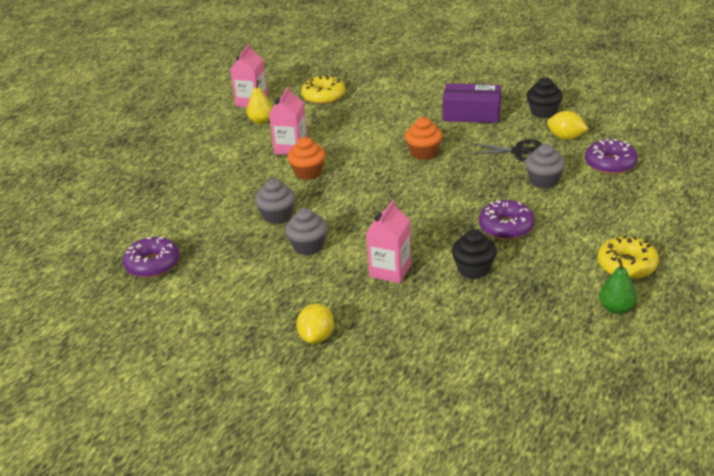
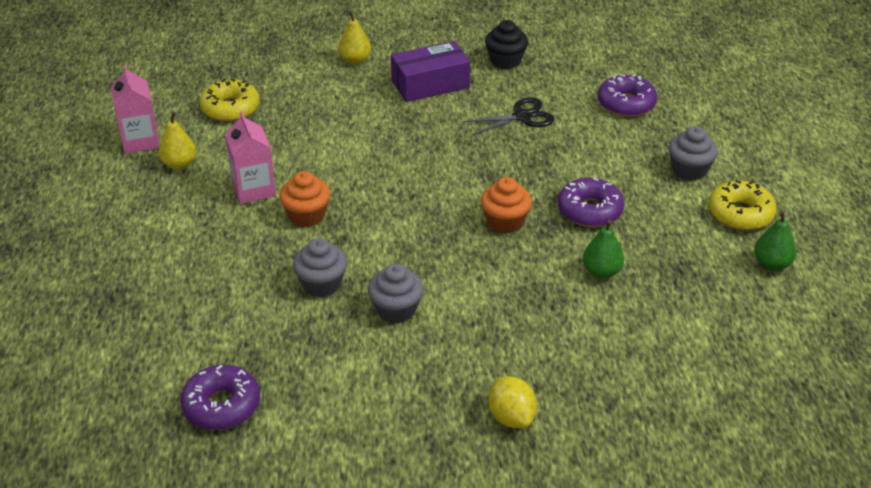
camera: 35 degrees left, 5 degrees up
(390, 270) = (516, 305): pink carton -> none
(424, 152) = (420, 148): orange cupcake -> orange cupcake (505, 221)
(434, 86) = (355, 60): none -> yellow pear
(473, 269) = (601, 272): black cupcake -> green pear
(544, 181) = (579, 143): grey cupcake -> grey cupcake (689, 170)
(566, 137) = (556, 85): yellow lemon -> none

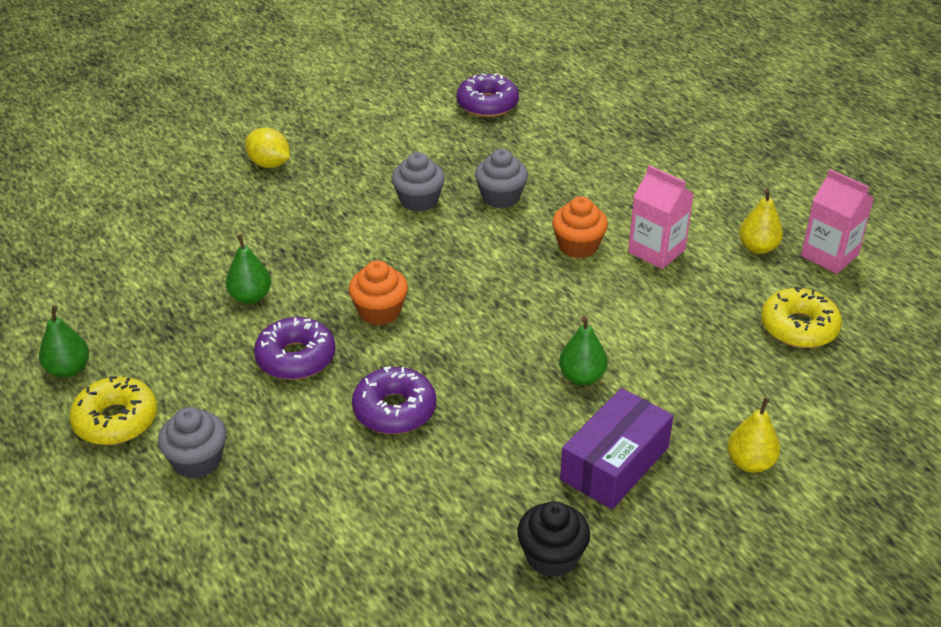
camera: 150 degrees right, 0 degrees up
(402, 130) = (582, 377): none -> green pear
(522, 116) = (455, 459): black scissors -> none
(626, 104) = (327, 544): purple donut -> purple donut (394, 410)

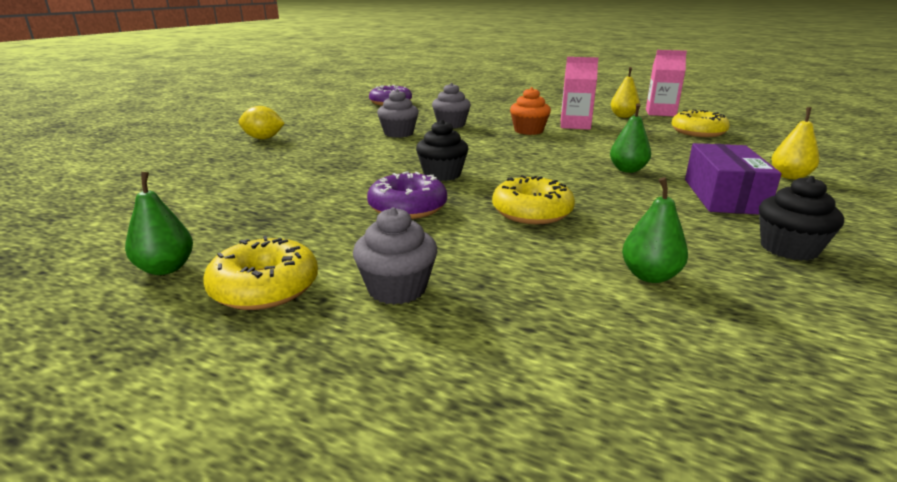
camera: 30 degrees left, 15 degrees down
(250, 297) = (323, 189): green pear -> green pear (650, 276)
(379, 311) = (442, 175): orange cupcake -> black cupcake
(394, 410) = (532, 212): purple donut -> yellow donut

